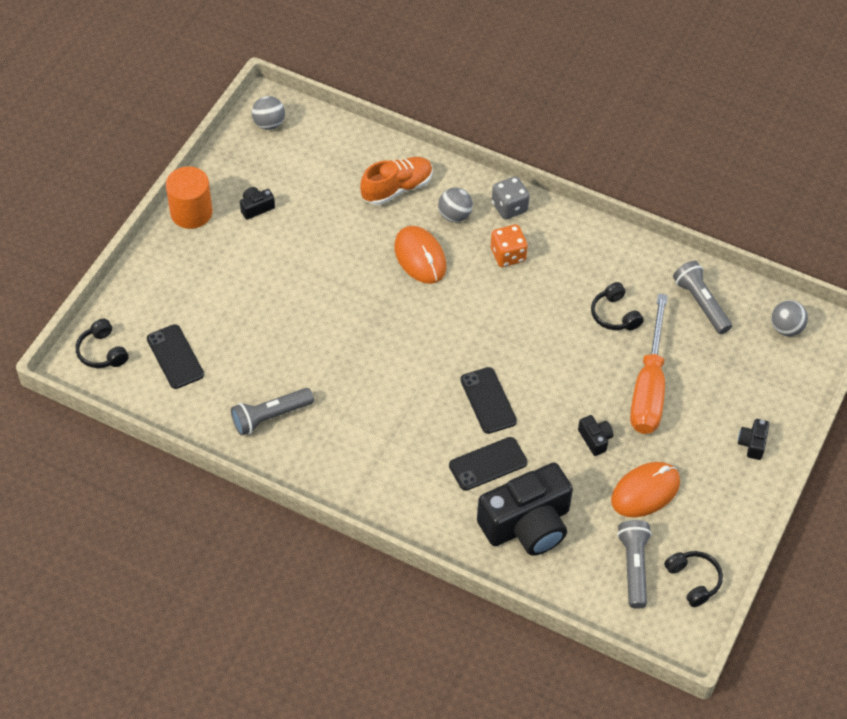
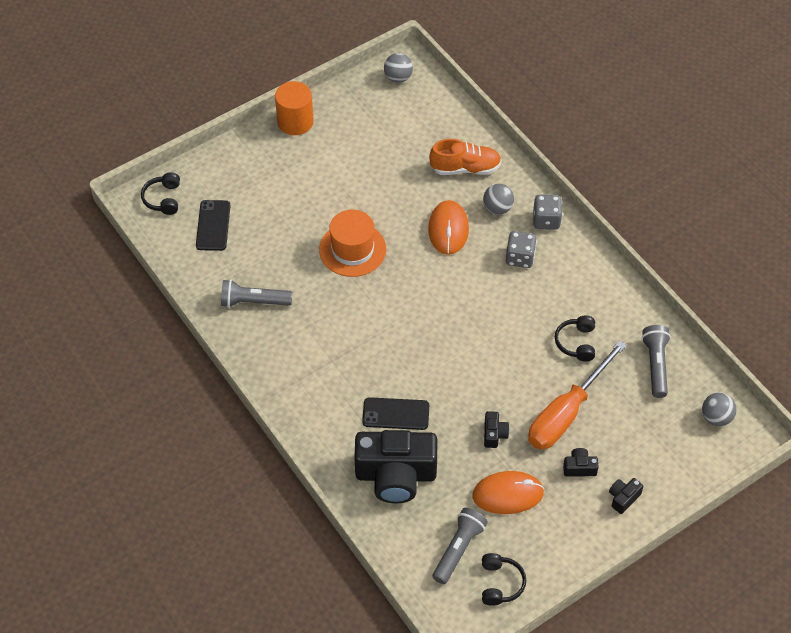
camera: 30 degrees right, 0 degrees up
(256, 207) = (346, 138): black camera -> black camera (579, 468)
(337, 318) = (352, 249): none -> orange hat
(488, 400) = (428, 365): black phone -> none
(508, 255) = (520, 258): orange dice -> grey dice

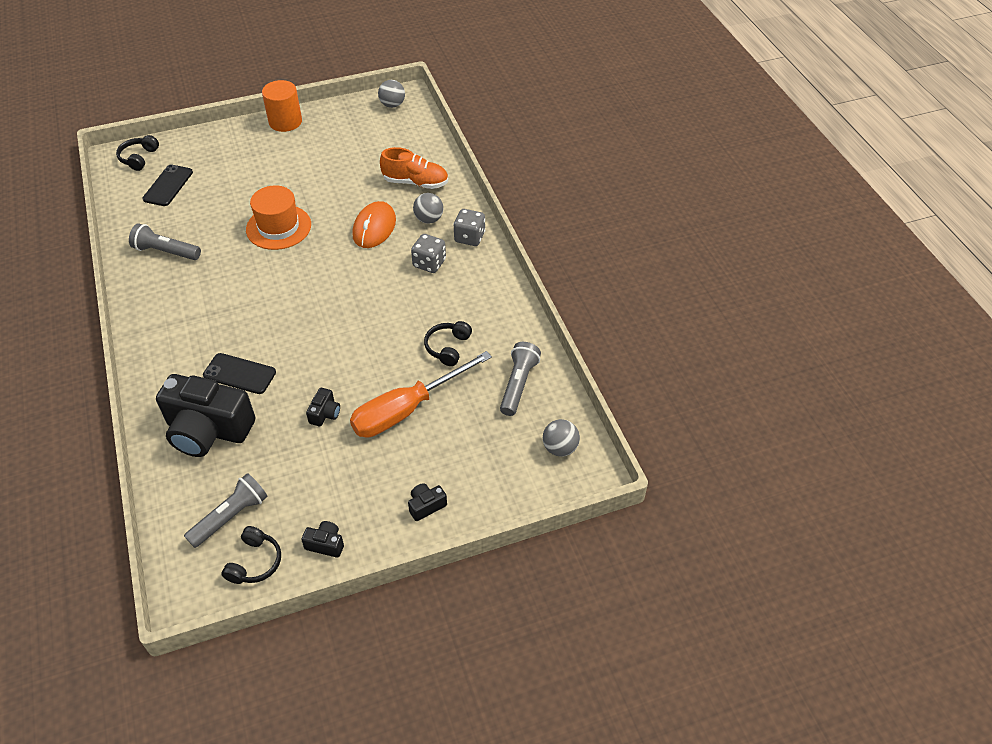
camera: 15 degrees right, 5 degrees down
(508, 494) = (309, 474): orange mouse -> none
(579, 468) = (394, 465): black camera -> black camera (325, 544)

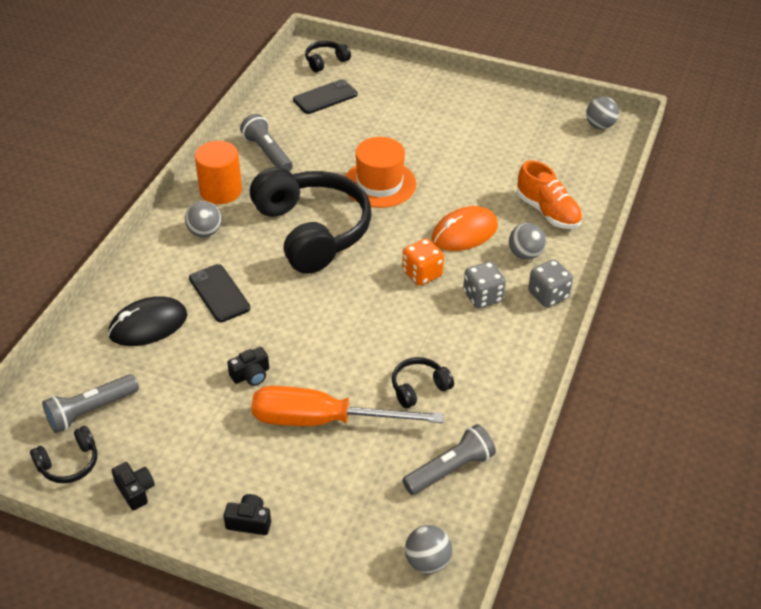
camera: 40 degrees right, 5 degrees down
(179, 337) = (205, 232): none -> grey ball
(208, 430) = (148, 325): black camera -> black mouse
(230, 517) = (91, 411): grey flashlight -> grey flashlight turned 150 degrees clockwise
(263, 289) = (312, 231): none -> black headphones
(285, 121) = (481, 91): orange cylinder -> orange cylinder (220, 191)
(373, 272) = (422, 274): none -> orange dice

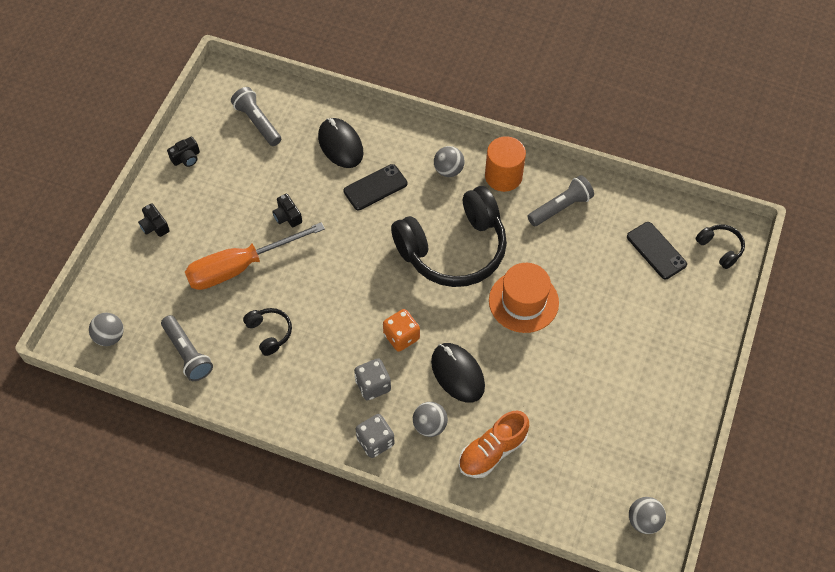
camera: 90 degrees right, 15 degrees up
(69, 463) = (212, 118): black headphones -> none
(249, 521) = (154, 226): black camera -> black camera turned 135 degrees clockwise
(323, 420) = (240, 267): orange screwdriver -> orange screwdriver turned 120 degrees counterclockwise
(464, 232) = (457, 373): orange mouse -> black mouse

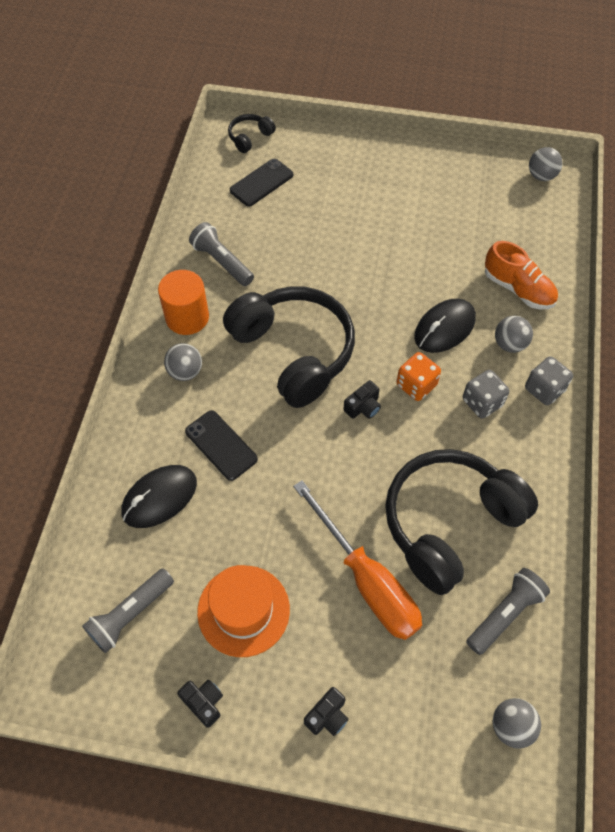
camera: 100 degrees left, 0 degrees up
(269, 333) = (449, 523): black headphones -> black headphones, size x2.37
(287, 216) = (280, 539): black camera -> black camera (363, 407)
(523, 301) = (345, 282): orange hat -> orange hat (243, 610)

